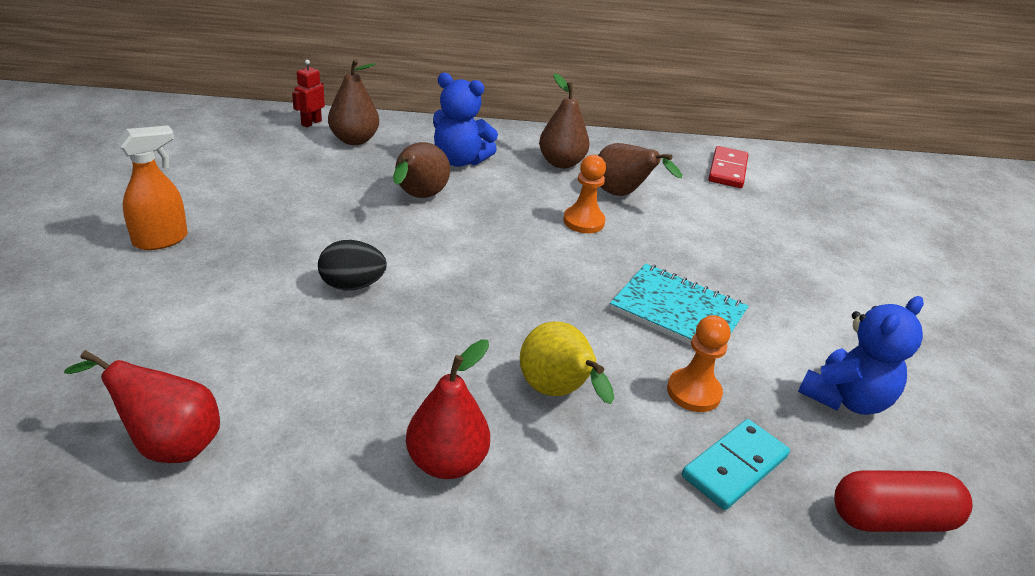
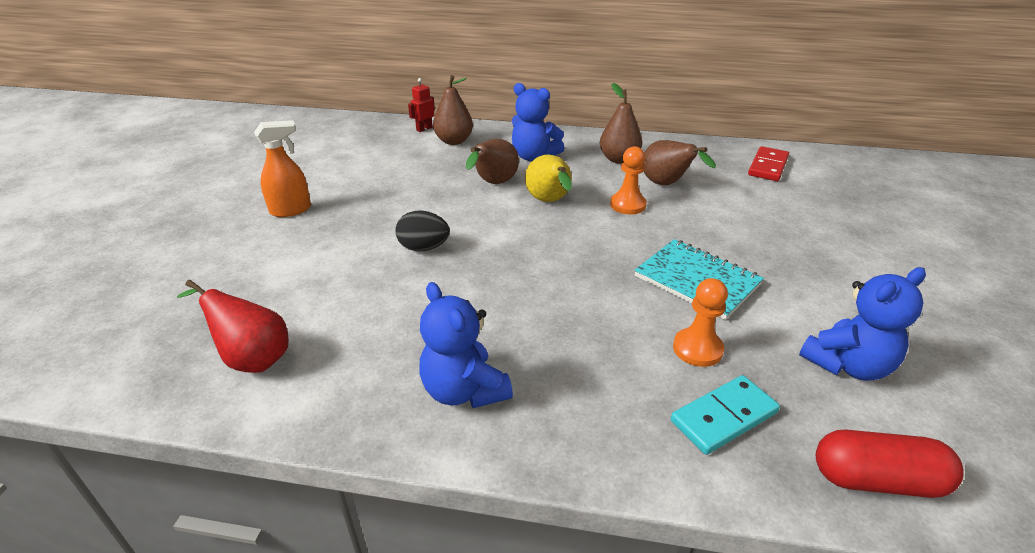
camera: 15 degrees right, 0 degrees up
(447, 462) = (464, 390): red pear -> blue teddy bear
(557, 393) = (573, 341): yellow pear -> yellow pear (550, 202)

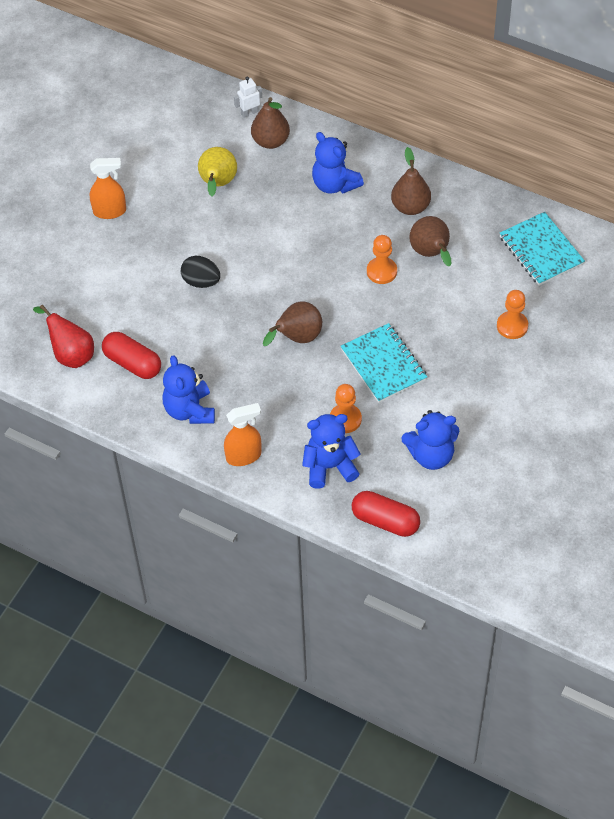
camera: 20 degrees right, 20 degrees up
(354, 349) = (132, 363): none -> red capsule
(424, 129) = (249, 113): red robot -> white robot
(493, 183) = (282, 215): brown pear -> brown pear (297, 338)
(550, 202) = (319, 251): yellow pear -> yellow pear (217, 184)
(582, 436) = (244, 456): none -> orange spray bottle
(724, 417) = (329, 466): turquoise domino -> blue teddy bear
(767, 166) = (541, 250): red domino -> turquoise notebook
(802, 221) = (512, 326): none -> orange pawn

